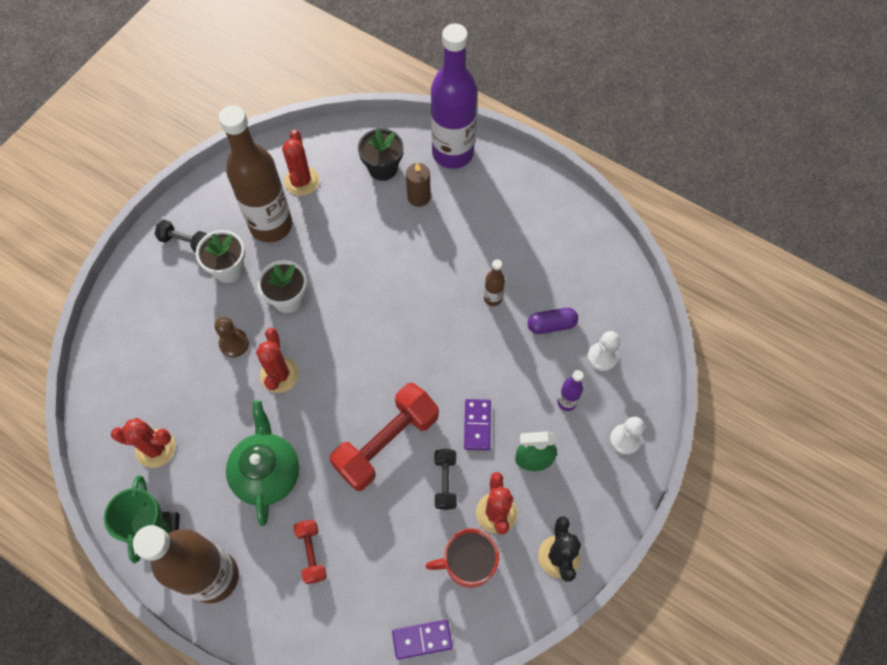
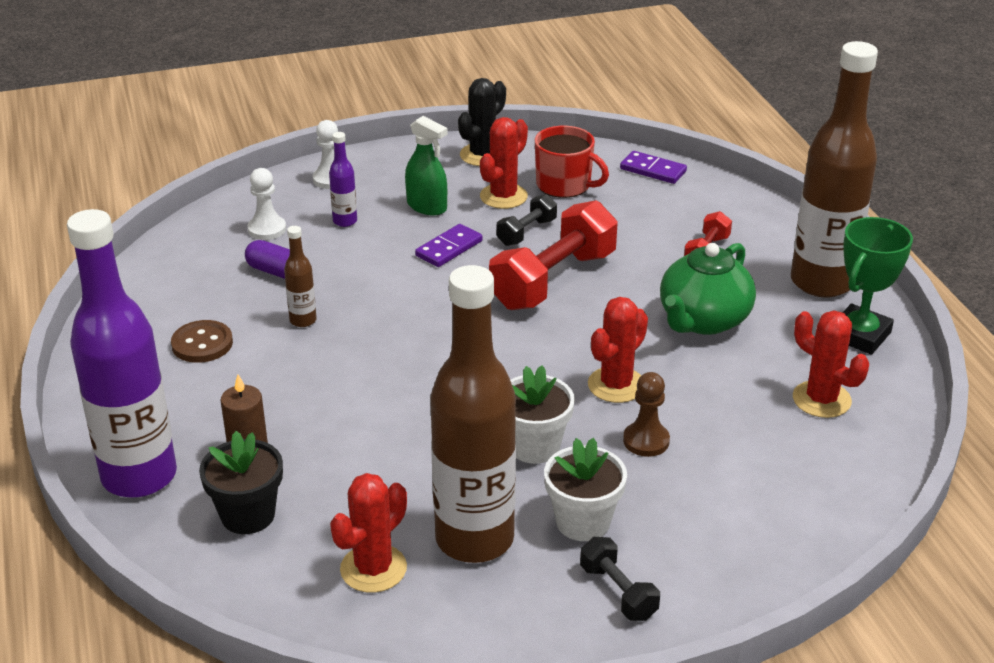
camera: 140 degrees left, 30 degrees down
(386, 443) = (553, 280): red dumbbell -> red dumbbell turned 45 degrees counterclockwise
(523, 244) = (202, 344): none -> brown button

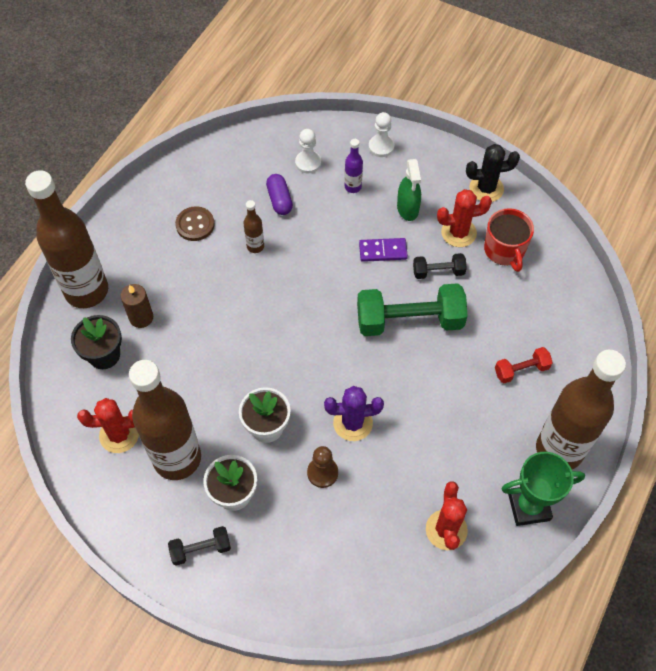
camera: 45 degrees right, 25 degrees up
(139, 476) = (86, 291): purple bottle -> brown bottle
(553, 280) = (409, 321): red dumbbell -> green dumbbell
(616, 385) = (353, 423): red cactus -> purple cactus
(618, 592) = (201, 549): black dumbbell -> black dumbbell turned 60 degrees clockwise
(653, 170) = (572, 278): purple domino -> none
(703, 320) = (454, 419): green teapot -> none

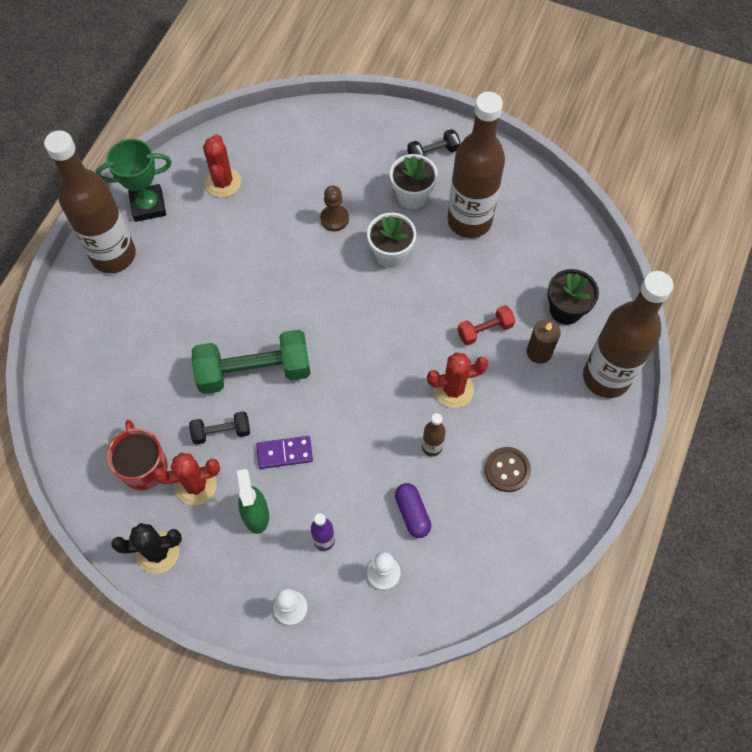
camera: 175 degrees right, 5 degrees up
(119, 435) = (528, 237): red cactus -> red cactus (453, 389)
(353, 423) = (309, 264): purple cactus -> none
(521, 370) = (140, 328): red dumbbell -> red dumbbell (485, 330)

